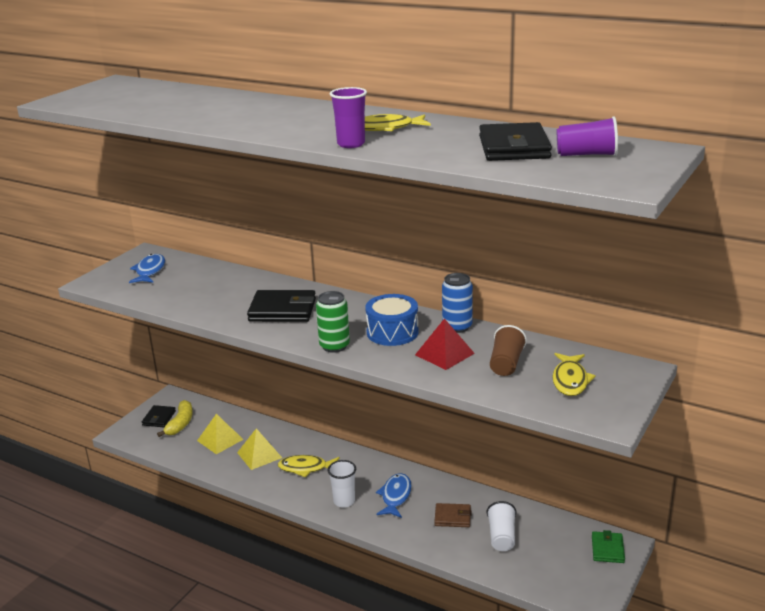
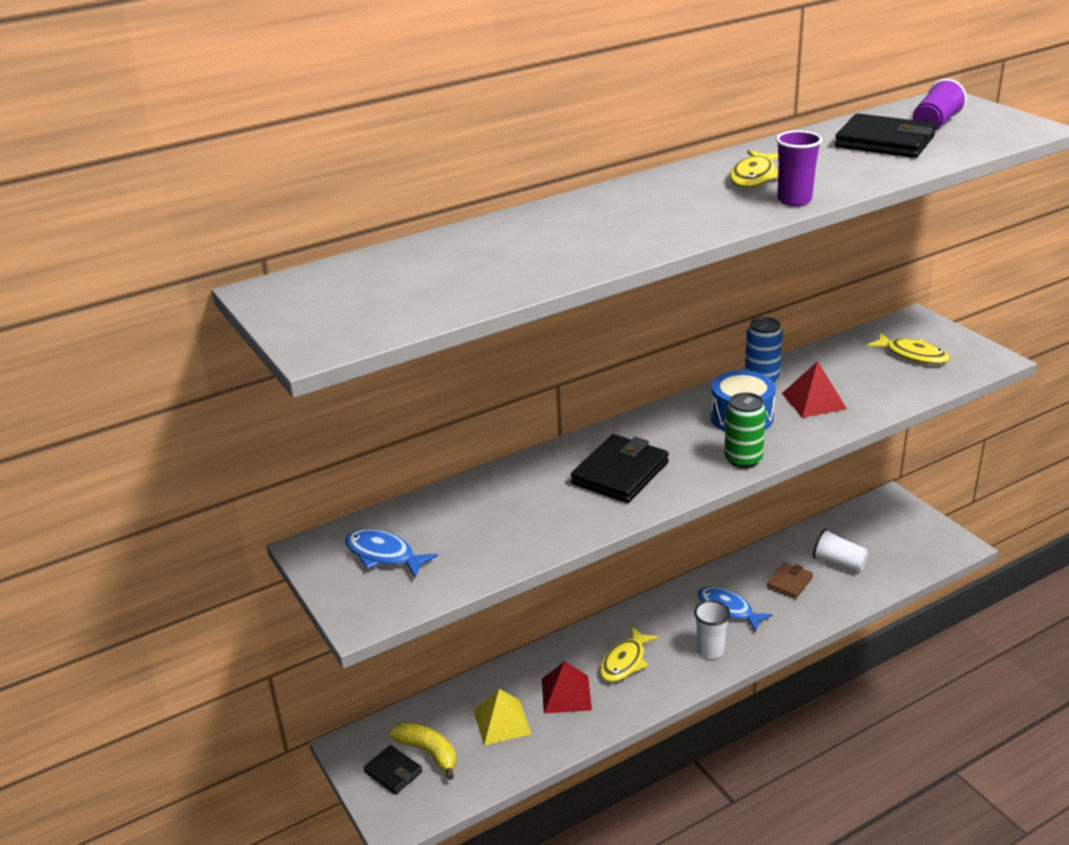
camera: 60 degrees left, 5 degrees up
(259, 455) = (566, 694): yellow pyramid -> red pyramid
(506, 364) = (858, 375): brown cup -> none
(607, 549) = (892, 510): green wallet -> none

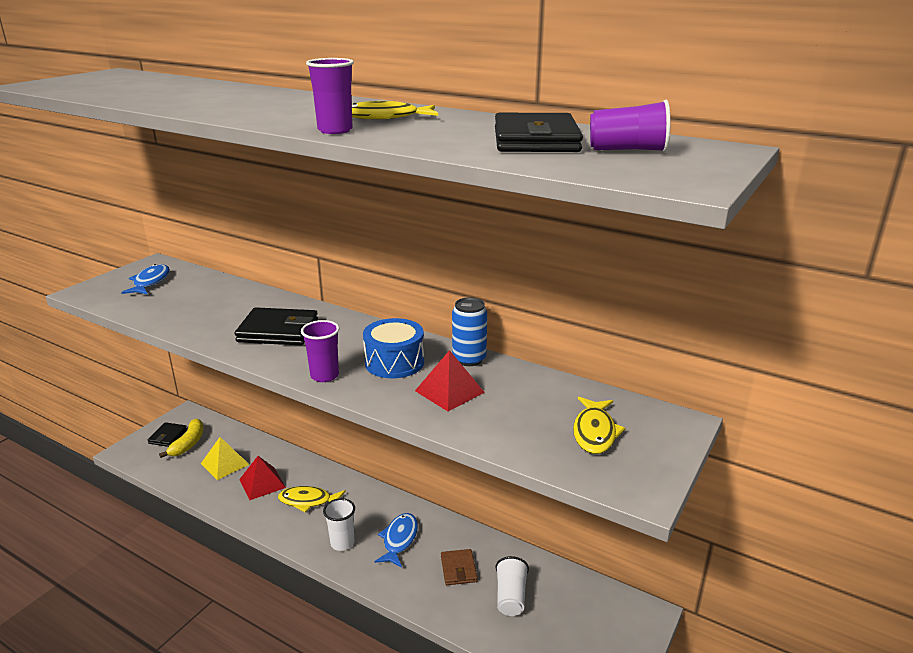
camera: 60 degrees right, 5 degrees down
(743, 459) = (324, 376): green can -> purple cup
(789, 583) = (458, 569): brown wallet -> brown wallet turned 75 degrees clockwise

